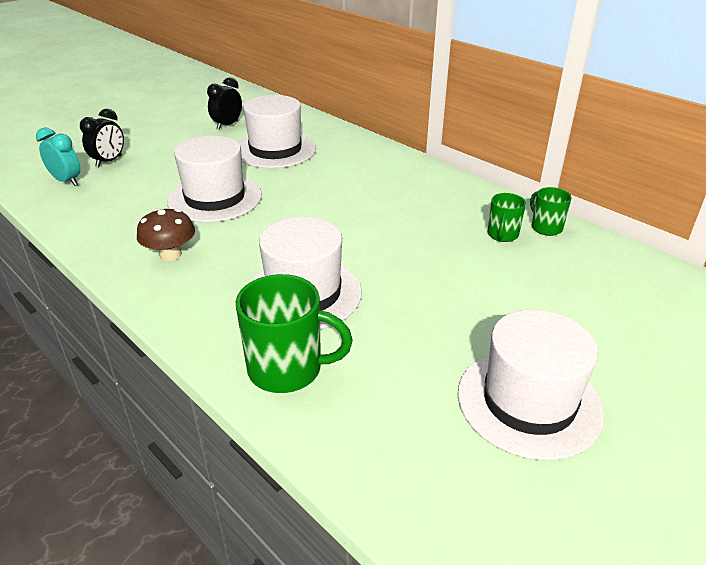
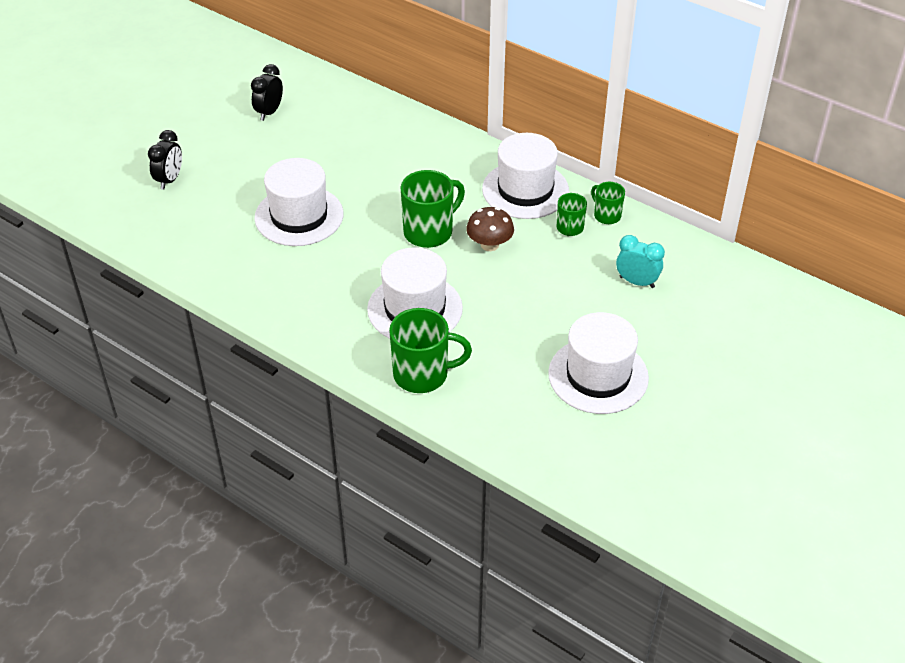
camera: 10 degrees left, 10 degrees up
(66, 181) = (142, 211): turquoise clock -> turquoise clock (637, 282)
(170, 254) = (287, 284): brown mushroom -> brown mushroom (489, 245)
(275, 150) = (334, 144): white hat -> white hat (525, 190)
(345, 223) = (429, 232): none -> green mug

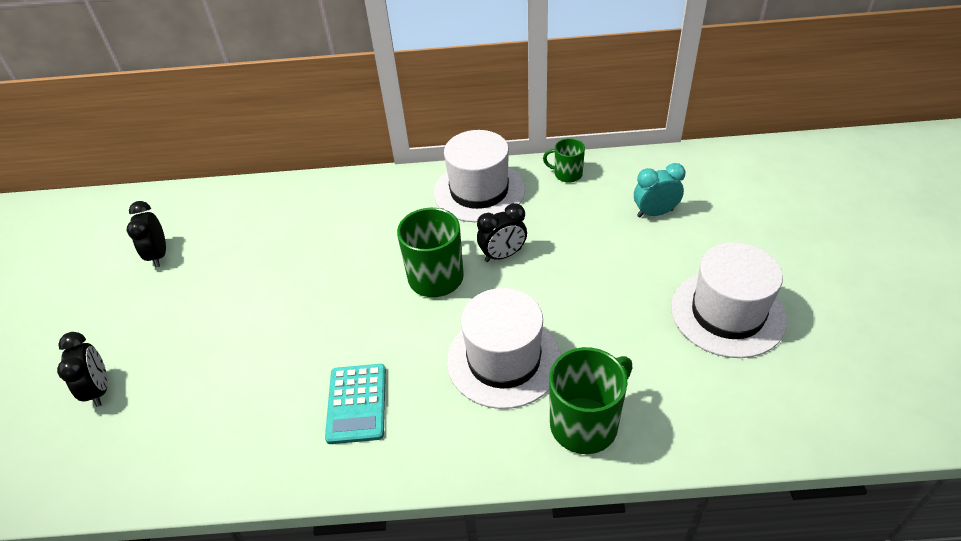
camera: 35 degrees left, 0 degrees up
(299, 216) = (290, 339): white hat -> none
(301, 277) = (357, 403): none -> turquoise calculator
(489, 245) = (503, 255): brown mushroom -> black clock
(569, 228) = (551, 201): green mug -> none

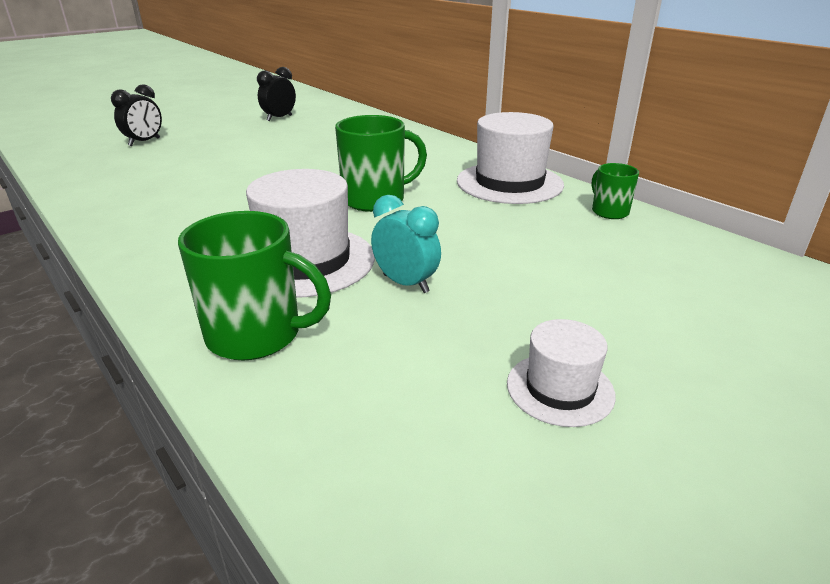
camera: 50 degrees right, 15 degrees down
(357, 403) = (193, 216): turquoise calculator -> none
(503, 255) = (443, 218): black clock -> none
(655, 213) = (647, 277): turquoise clock -> turquoise clock (406, 283)
(727, 313) = (560, 389): white hat -> white hat, size x0.55

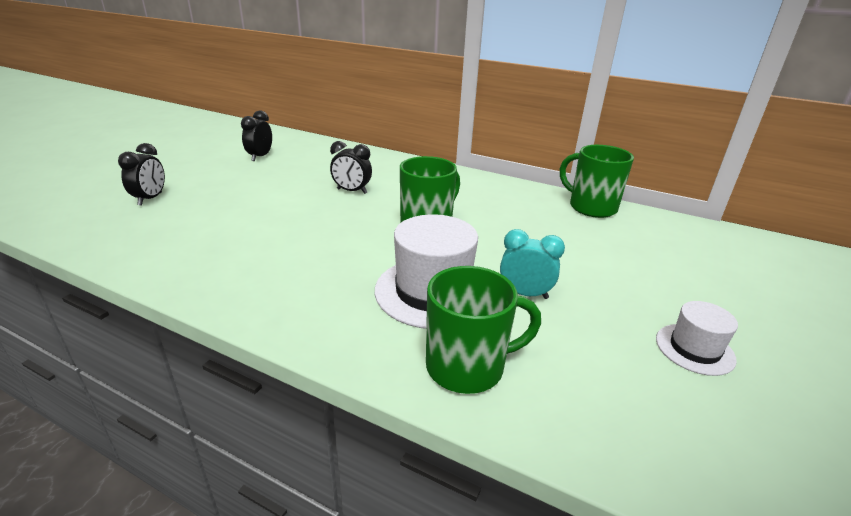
camera: 25 degrees left, 0 degrees up
(333, 158) = (352, 191): none -> black clock
(509, 183) = (506, 194): white hat -> none
(609, 212) = (591, 207): green mug -> green mug, size x1.78

